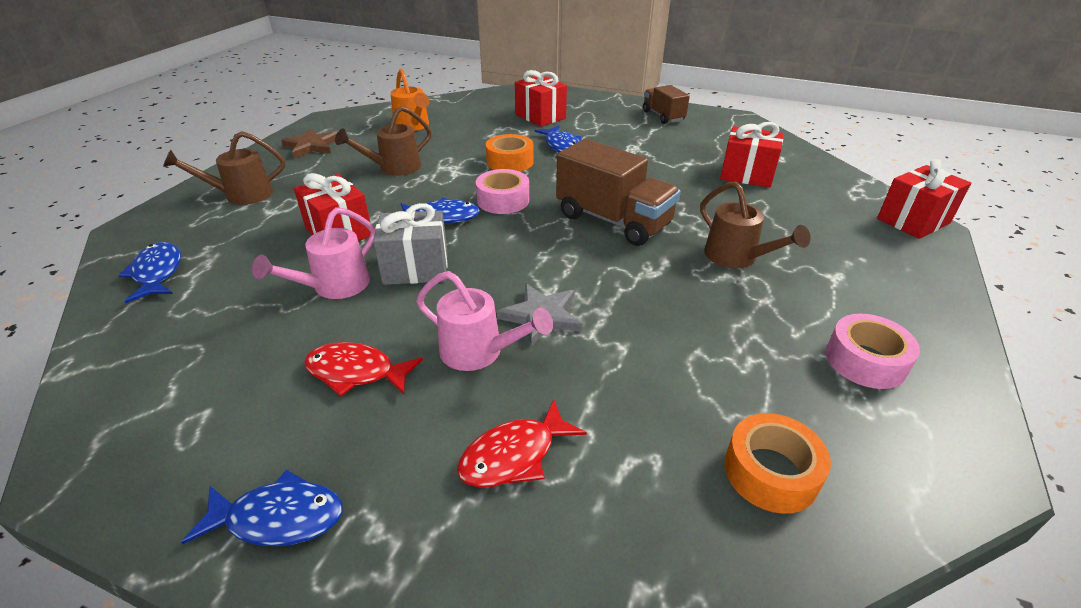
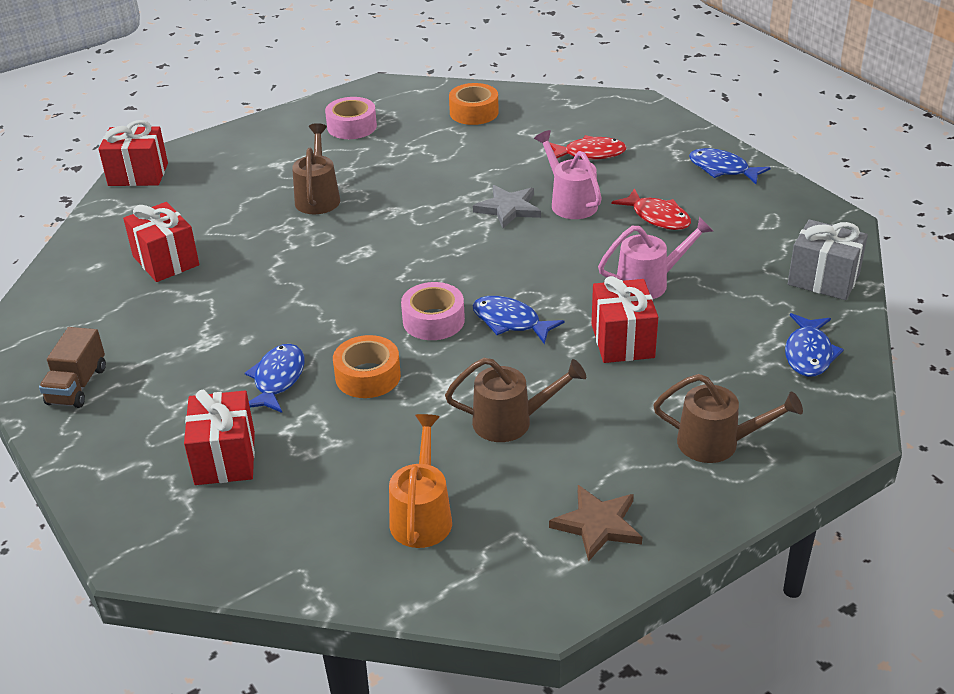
camera: 145 degrees left, 0 degrees up
(416, 268) = (572, 276): grey gift -> grey gift (823, 279)
(613, 220) = (361, 260): brown truck -> none

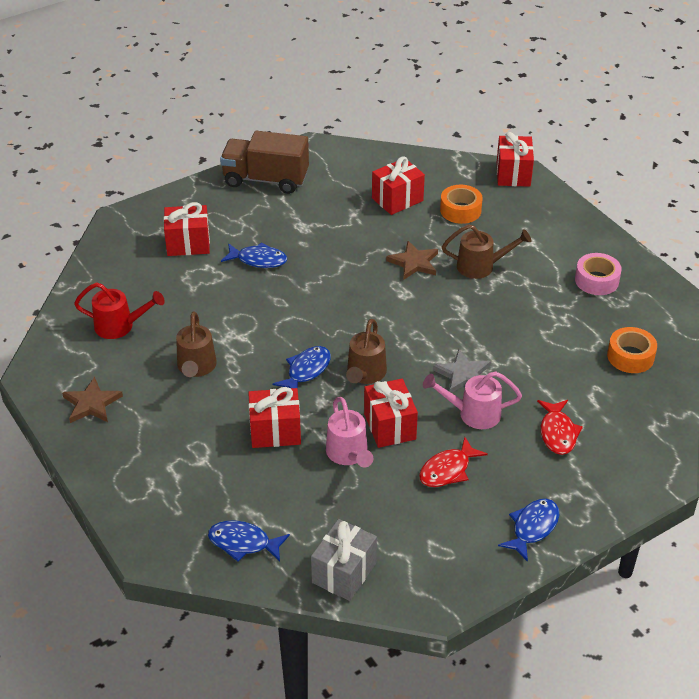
camera: 90 degrees right, 5 degrees up
(77, 386) = (266, 179): brown truck -> brown truck, size x1.71
(304, 245) = (414, 263): none -> brown star
(368, 376) = (255, 300): orange tape -> orange tape (460, 210)
(422, 515) = (120, 326): orange watering can -> red watering can
(433, 320) = (313, 330): pink tape -> none
(570, 202) = (473, 413): pink watering can -> pink watering can turned 150 degrees counterclockwise
(599, 256) = (390, 426): none -> red gift
(717, 443) = (152, 472): brown watering can -> brown watering can (365, 374)

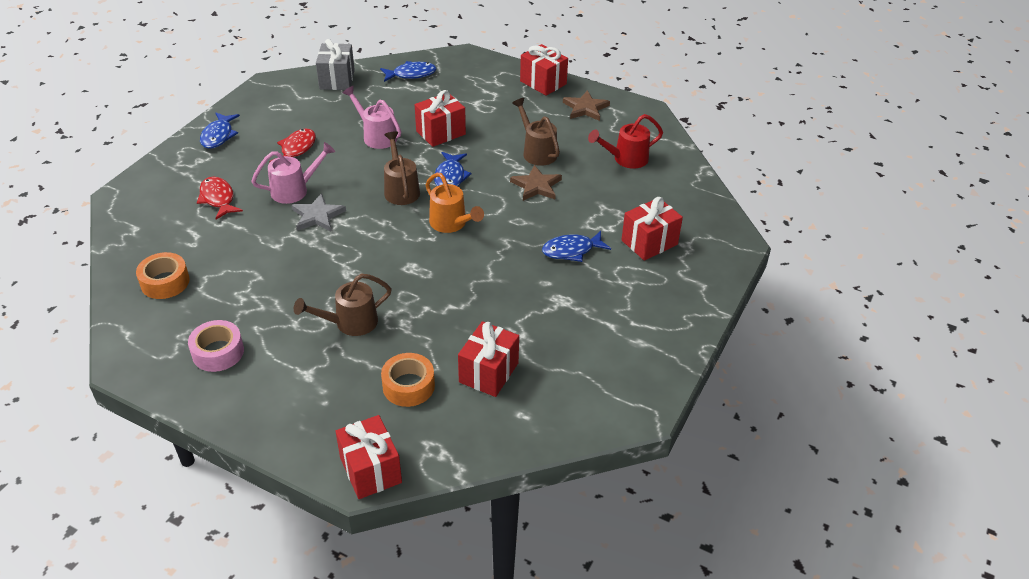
camera: 150 degrees right, 0 degrees up
(266, 179) = (650, 341): brown truck -> none
(342, 320) = (451, 224): none -> orange watering can
(390, 426) = (357, 161): red gift -> red gift (543, 82)
(414, 263) = (421, 302): brown star -> brown star (536, 186)

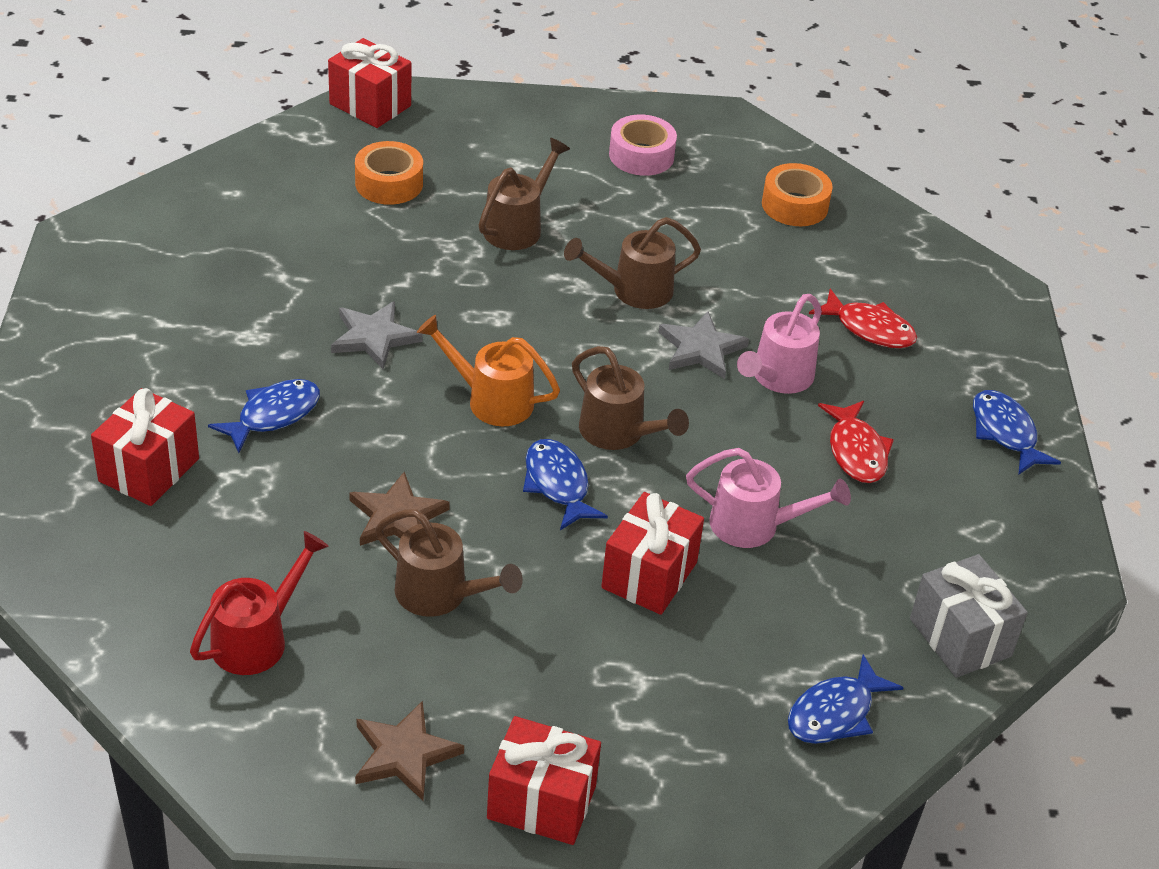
camera: 150 degrees right, 0 degrees up
(321, 259) = (633, 291): none -> brown watering can
(488, 372) = (300, 222): red gift -> none
(491, 277) = (374, 337): none -> grey star

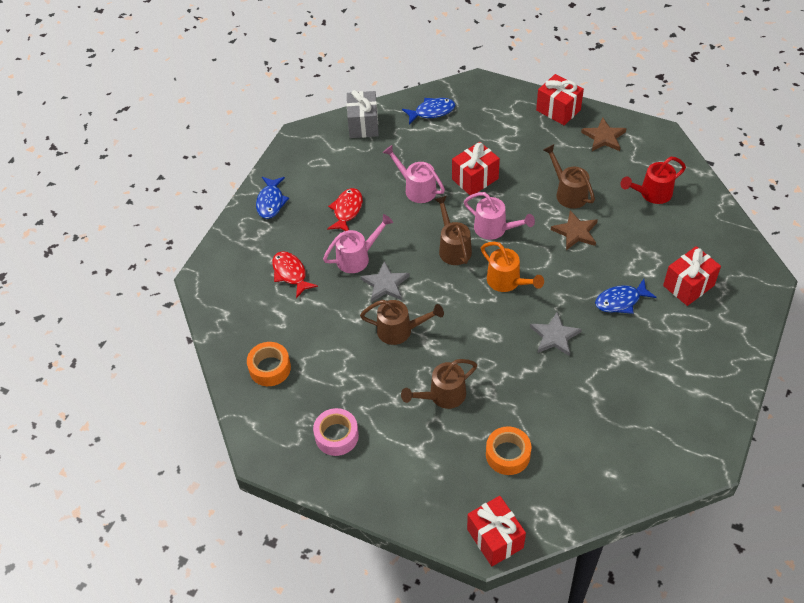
camera: 150 degrees left, 10 degrees up
(558, 484) = (495, 229): blue fish -> pink watering can

